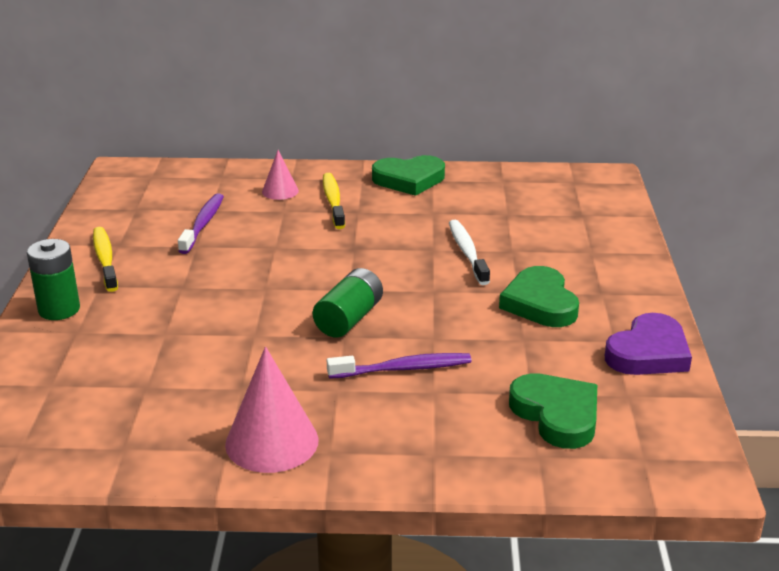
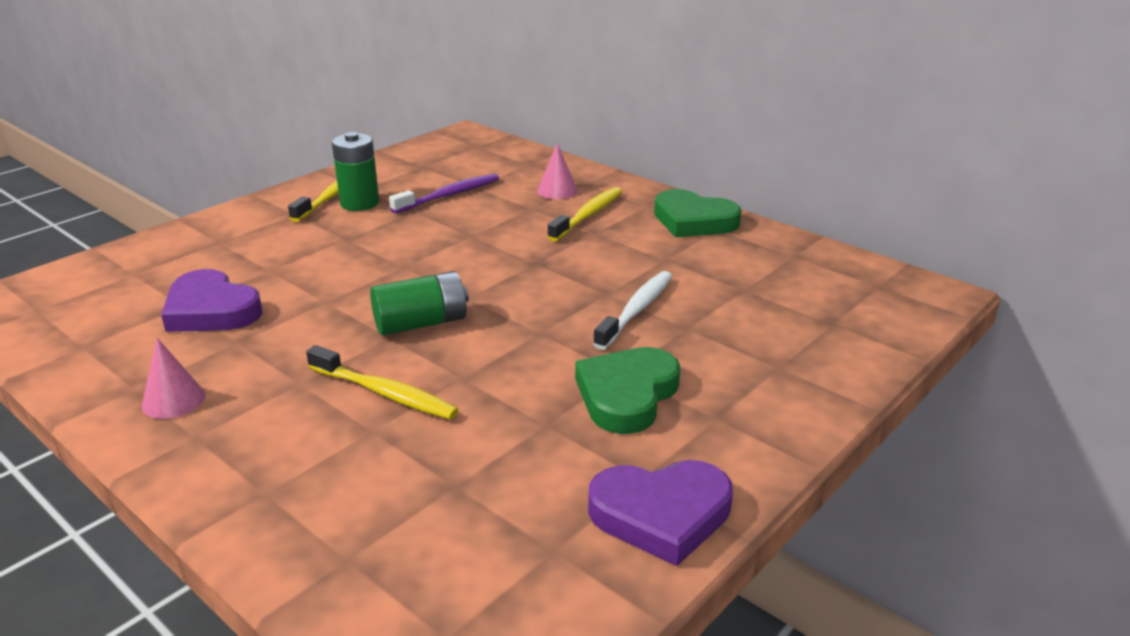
camera: 40 degrees right, 0 degrees up
(59, 309) = (239, 220): green battery -> green battery (359, 203)
(177, 379) = (211, 310): none -> purple heart
(272, 442) = (173, 400): pink cone -> pink cone, size x0.56
(403, 369) = (384, 393): purple toothbrush -> yellow toothbrush
(557, 415) = (441, 525): green heart -> none

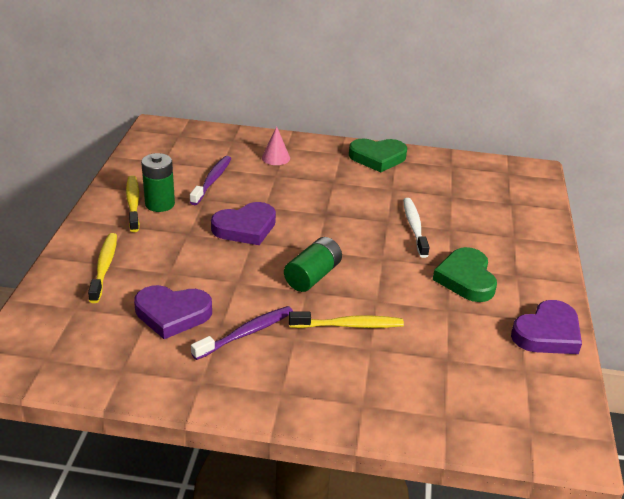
camera: 35 degrees left, 5 degrees up
(173, 400) = (236, 378): pink cone -> none
(255, 357) = (246, 333): none -> purple toothbrush
(417, 250) = (245, 228): none -> purple heart
(588, 215) = (315, 171): yellow toothbrush -> yellow toothbrush (104, 267)

